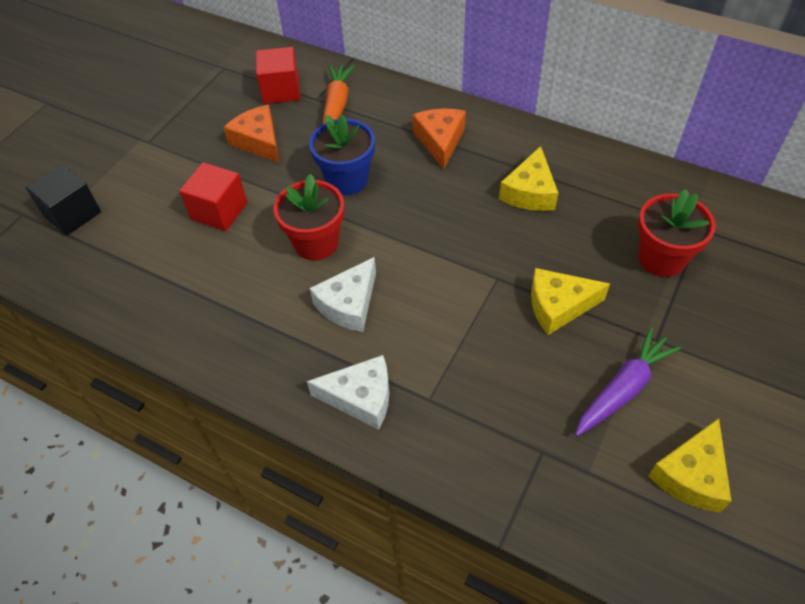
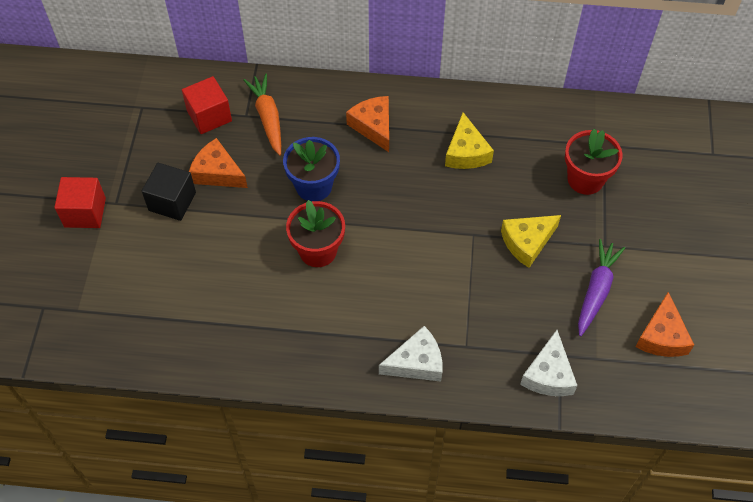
camera: 25 degrees left, 5 degrees up
(72, 214) = (90, 292): black cube -> black cube (172, 201)
(219, 211) = (220, 248): red cube -> red cube (85, 212)
(349, 304) = (370, 293): white cheese -> white cheese (548, 374)
(691, 475) = (662, 336): yellow cheese -> orange cheese

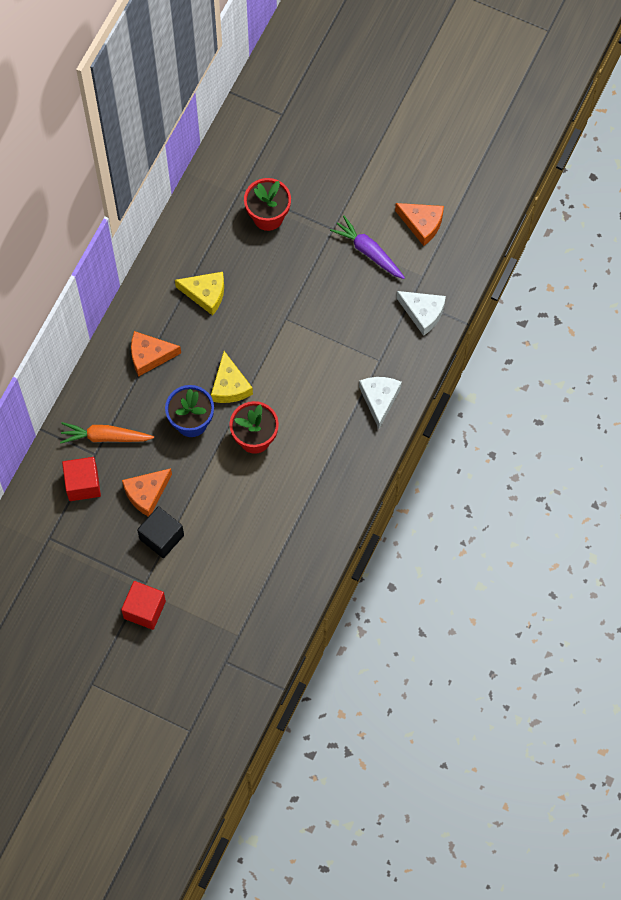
camera: 70 degrees left, 10 degrees up
(527, 242) = (308, 282): yellow cheese -> yellow cheese (230, 386)

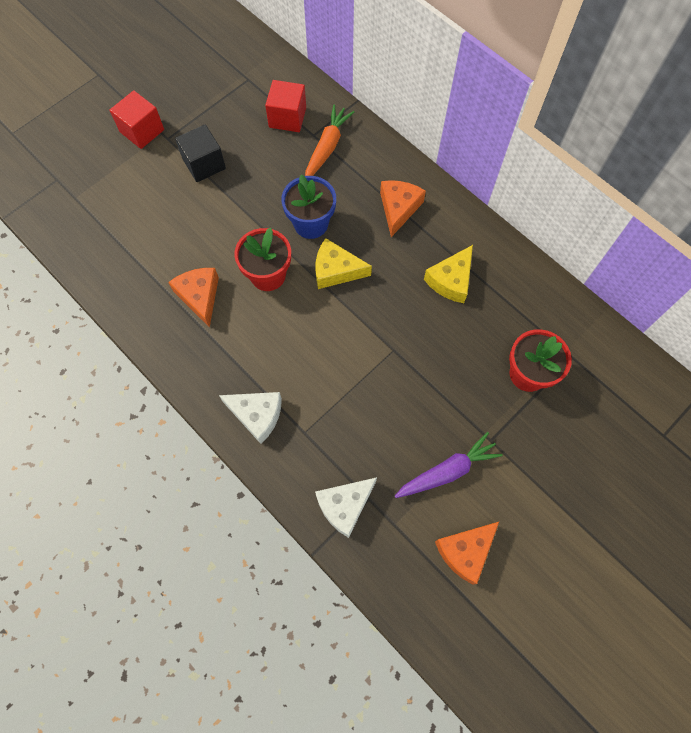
camera: 110 degrees right, 0 degrees up
(146, 493) = (254, 164): orange cheese -> orange cheese (199, 296)

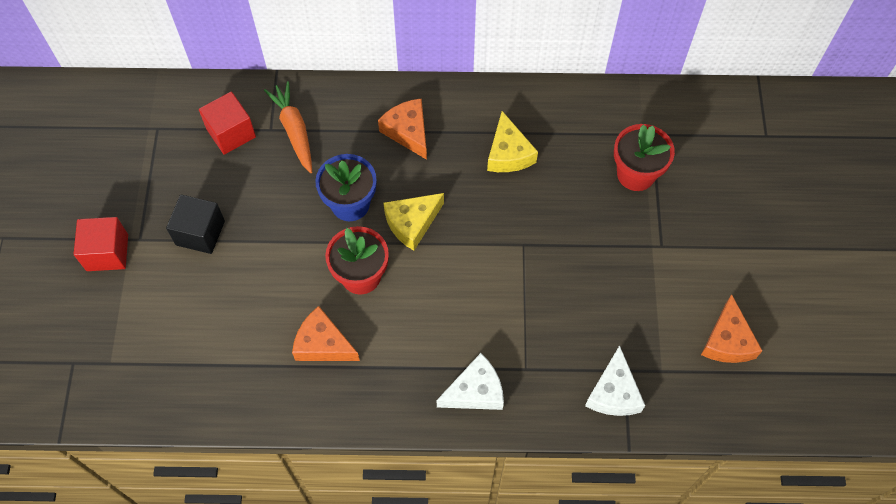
camera: 45 degrees left, 5 degrees down
(447, 471) = (656, 296): purple carrot -> none

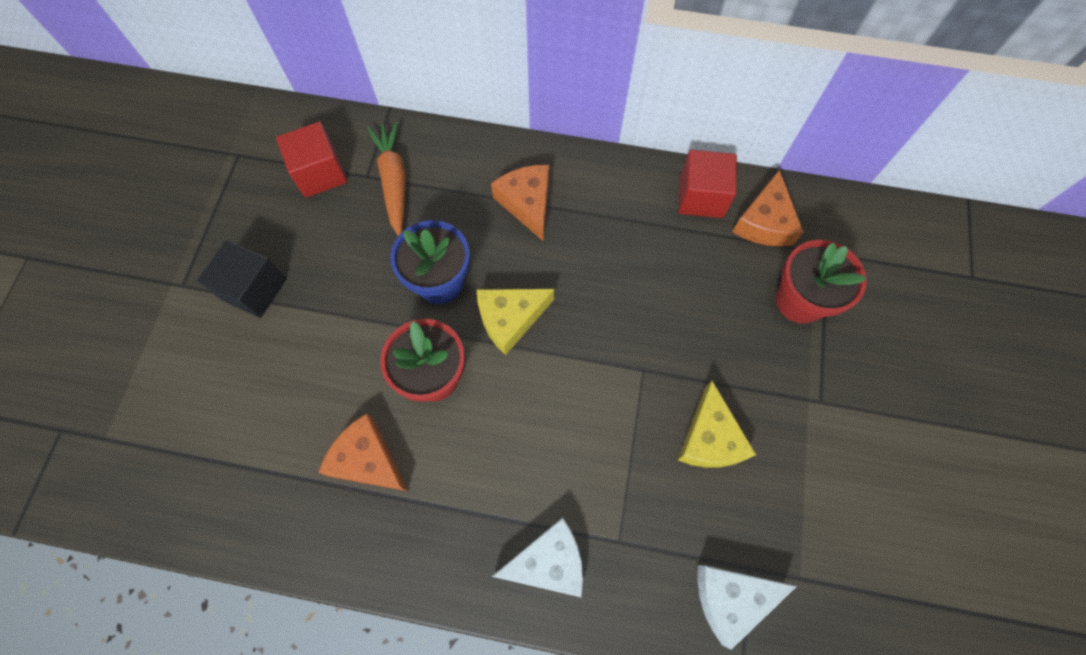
camera: 10 degrees right, 5 degrees up
(107, 252) = (140, 296): red cube -> red cube (701, 197)
(508, 153) = (644, 249): yellow cheese -> yellow cheese (709, 438)
(613, 392) = (731, 598): white cheese -> white cheese turned 60 degrees clockwise
(727, 341) = (895, 551): orange cheese -> orange cheese (764, 222)

